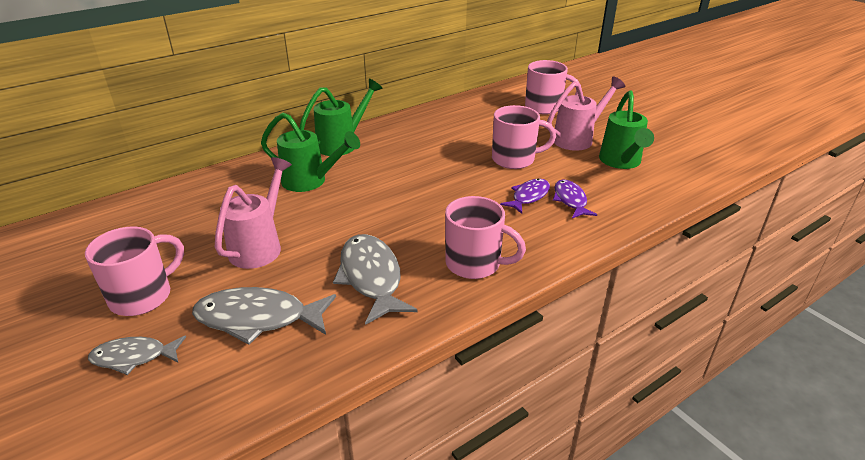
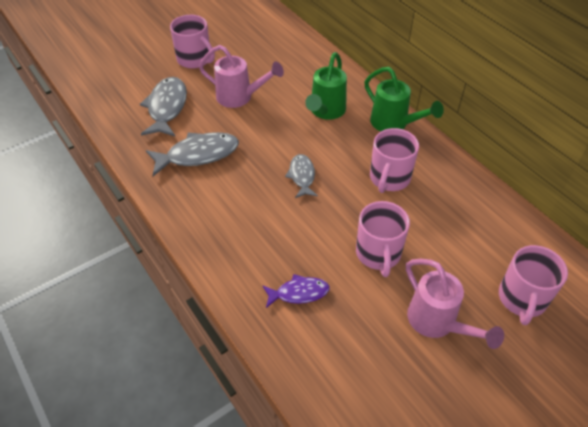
camera: 90 degrees right, 15 degrees up
(134, 357) = (146, 68): grey fish -> grey fish (302, 176)
(475, 264) = (206, 213): pink mug -> pink mug (389, 178)
(528, 196) = (305, 258): purple fish -> none
(621, 162) = (382, 359): green watering can -> none

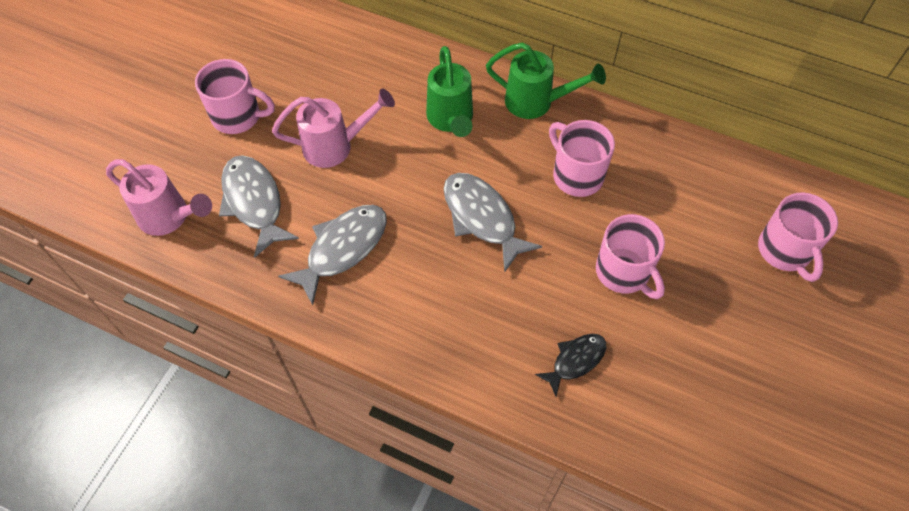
camera: 30 degrees left, 10 degrees up
(299, 293) = (575, 361): purple fish -> black fish
(302, 176) = (482, 218): grey fish -> grey fish, size x1.66
(389, 178) = (576, 175): pink mug -> pink mug turned 150 degrees clockwise
(437, 323) = (727, 319): pink watering can -> pink watering can (170, 218)

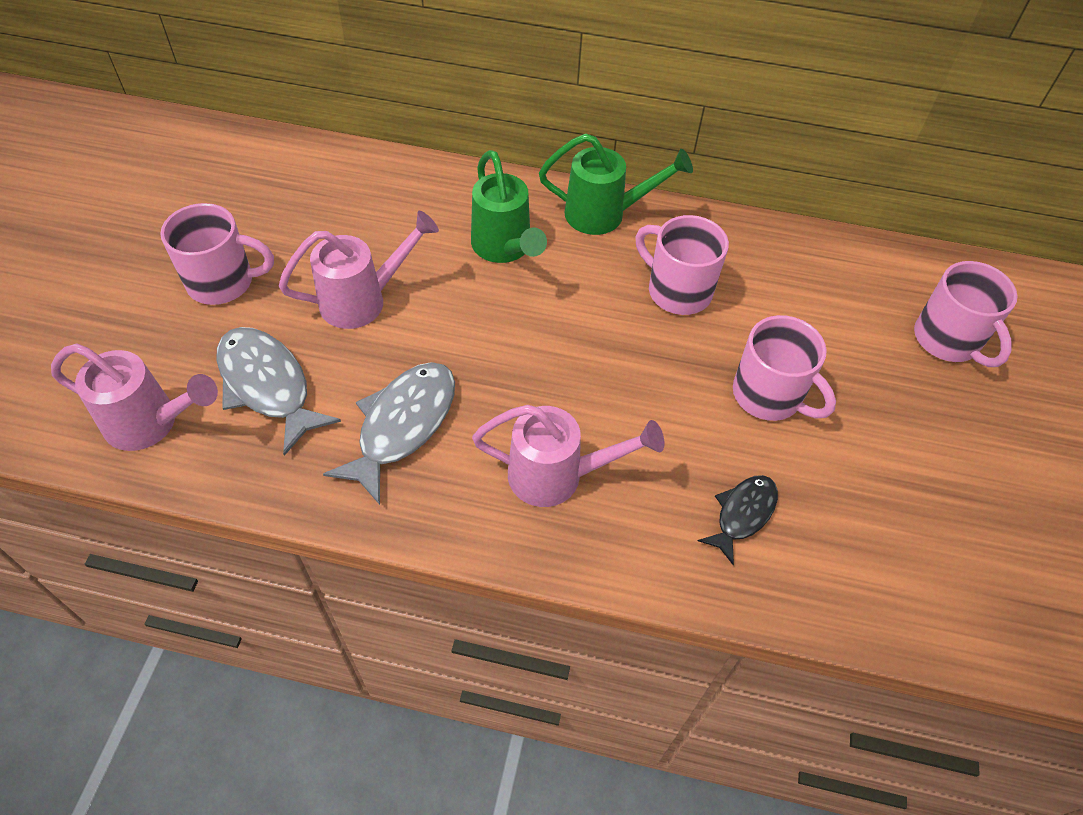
camera: 15 degrees left, 5 degrees down
(446, 307) = (558, 476): none -> pink watering can
(482, 218) = (575, 359): grey fish -> none

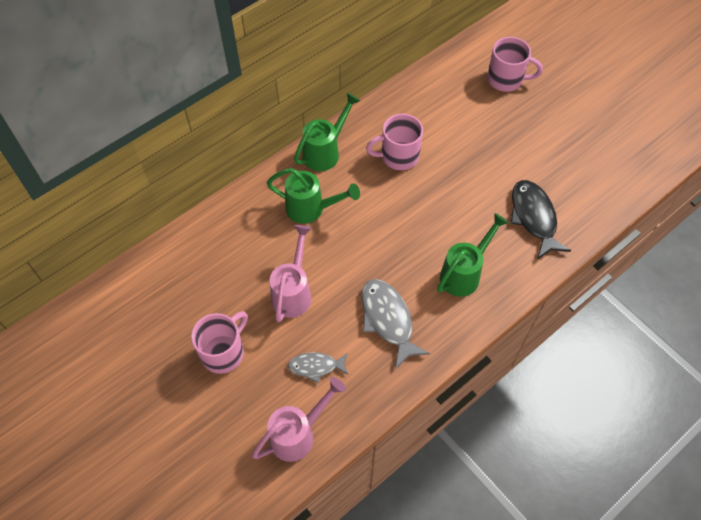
camera: 50 degrees left, 5 degrees up
(268, 386) = (316, 366): grey fish -> grey fish, size x0.60
(558, 476) = (464, 273): pink watering can -> green watering can
(742, 514) = (534, 217): black fish -> black fish, size x1.66
(769, 396) = (484, 164): pink mug -> none

